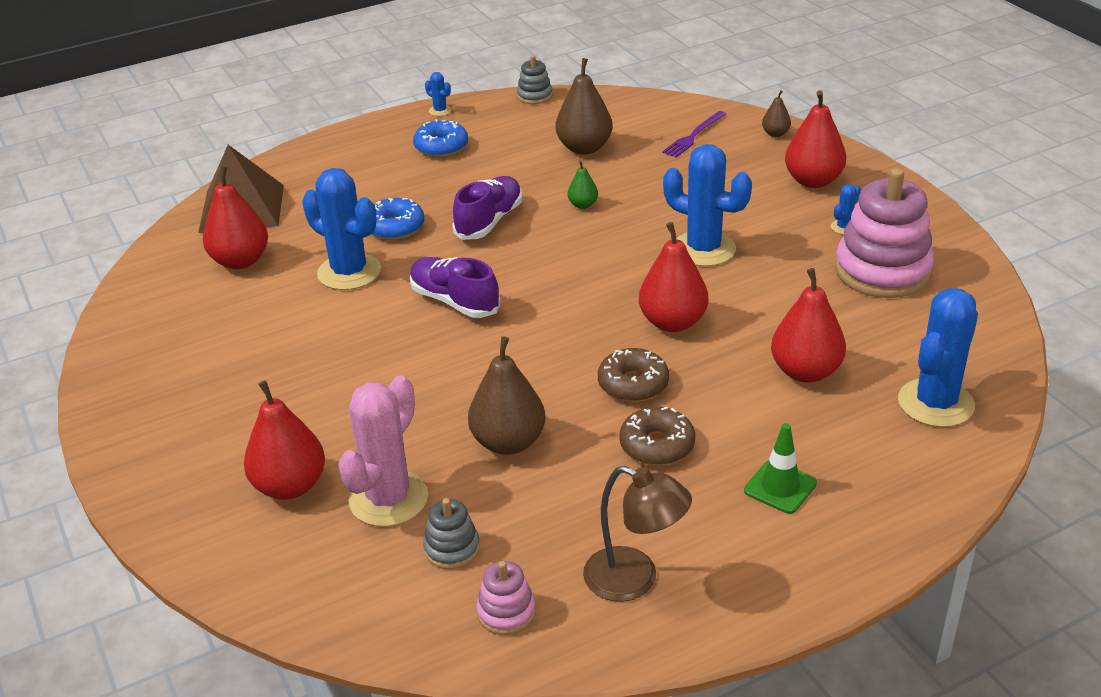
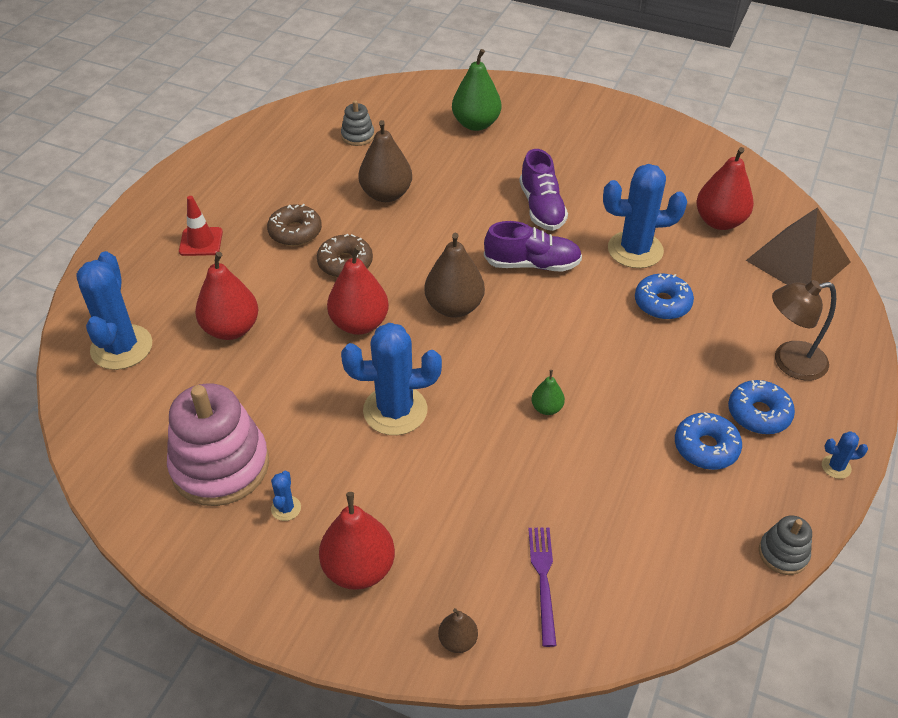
camera: 140 degrees right, 10 degrees up
(290, 486) = (476, 124): red pear -> green pear
(388, 499) = (417, 141): pink cactus -> none
(489, 221) = (600, 347): purple shoe -> purple shoe (541, 208)
(504, 146) = (706, 447): none -> blue donut
(506, 612) = (302, 125): pink stacking toy -> none
(584, 148) = (631, 490): brown pear -> brown pear (454, 307)
(635, 580) = (250, 163): brown lamp -> brown lamp (789, 362)
(780, 487) = (201, 242): green traffic cone -> red traffic cone

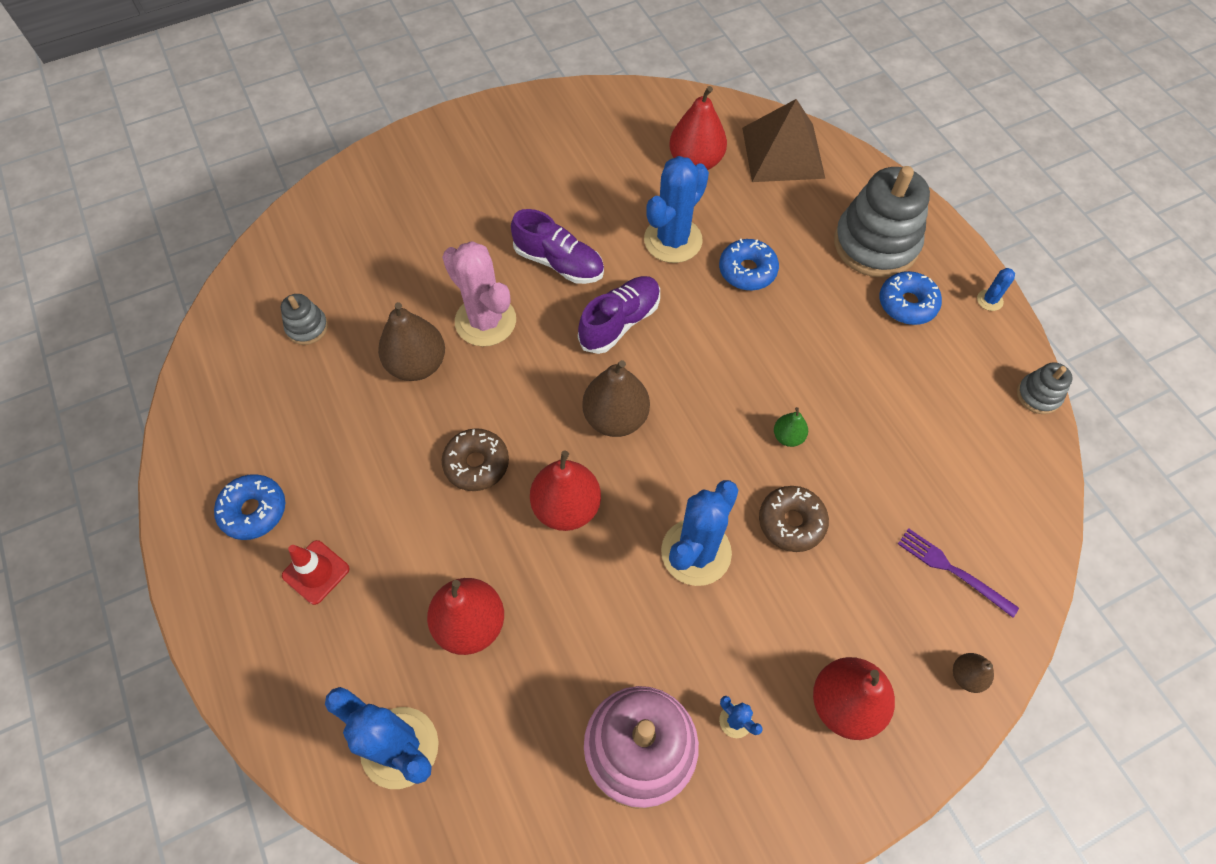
camera: 50 degrees left, 15 degrees up
(295, 232) = (390, 477): brown donut -> brown donut (791, 522)
(454, 203) = (485, 321): none -> pink cactus
(476, 124) = (397, 225): green pear -> none
(706, 447) = (912, 363): blue donut -> blue donut (254, 511)
(789, 362) = (875, 244): brown lamp -> grey stacking toy

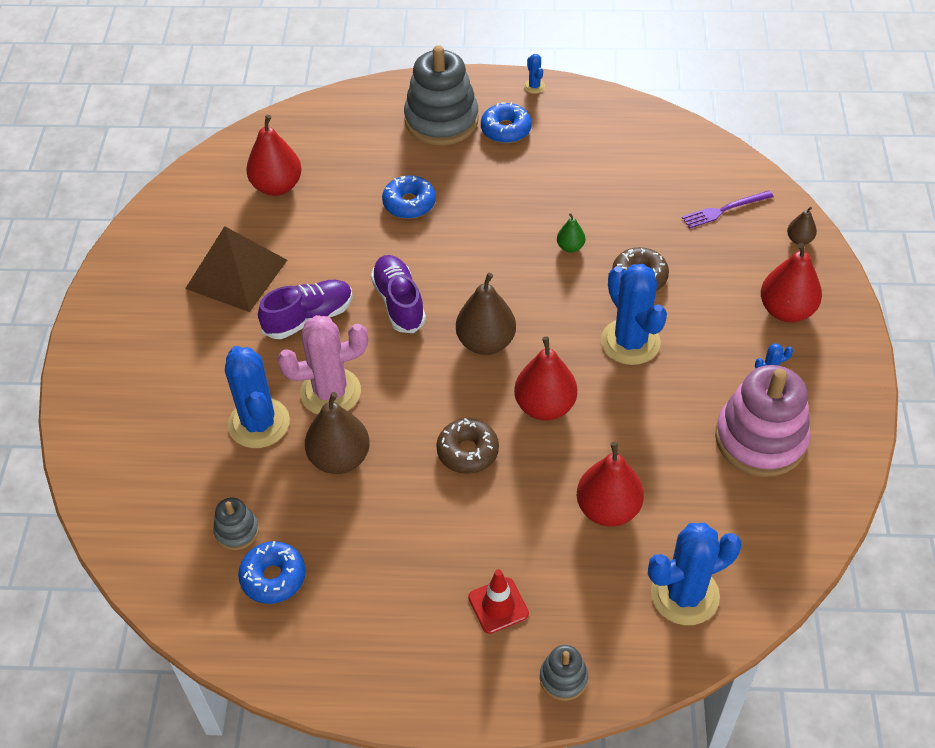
camera: 60 degrees left, 10 degrees down
(254, 511) = (407, 636): blue donut -> blue donut (273, 577)
(673, 240) = (344, 235): blue cactus -> blue cactus (259, 423)
(783, 152) = (313, 130): brown pyramid -> brown pyramid (236, 274)
(1038, 395) = (625, 102): grey stacking toy -> grey stacking toy (563, 678)

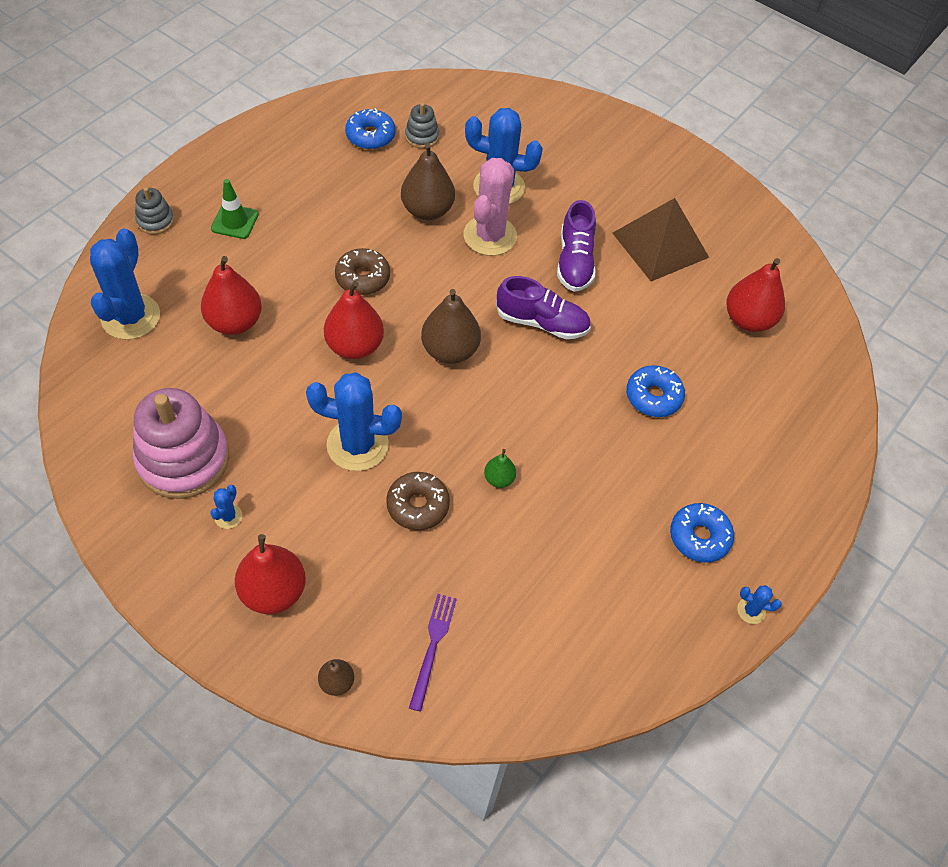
camera: 120 degrees right, 5 degrees up
(441, 120) = (753, 491): grey stacking toy -> none
(498, 605) = (235, 221): red traffic cone -> green traffic cone

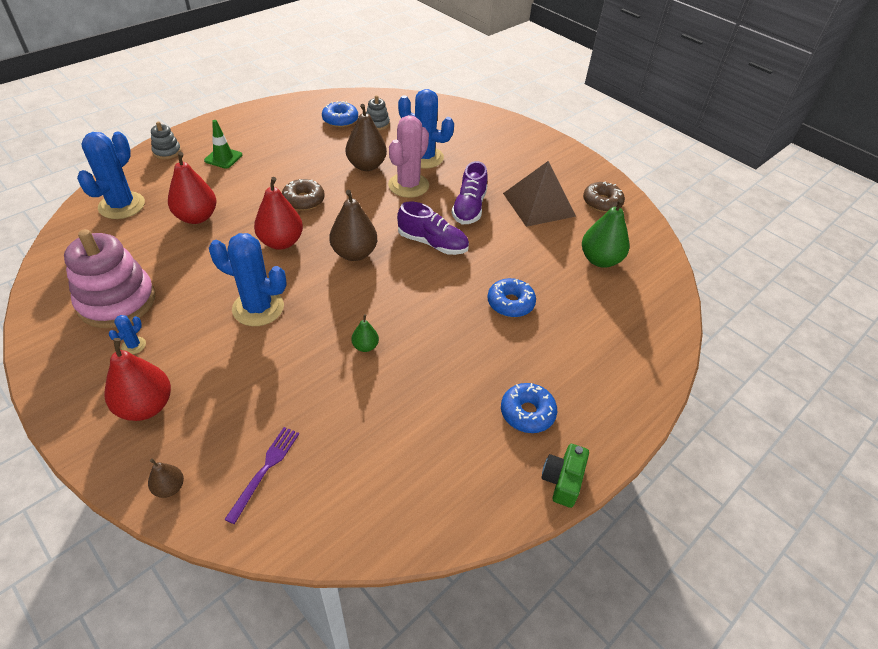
camera: 10 degrees right, 10 degrees down
(418, 505) = (291, 357): brown donut -> brown donut (602, 202)
(748, 320) = (600, 260): red pear -> green pear
(751, 610) = (563, 480): blue cactus -> green camera

